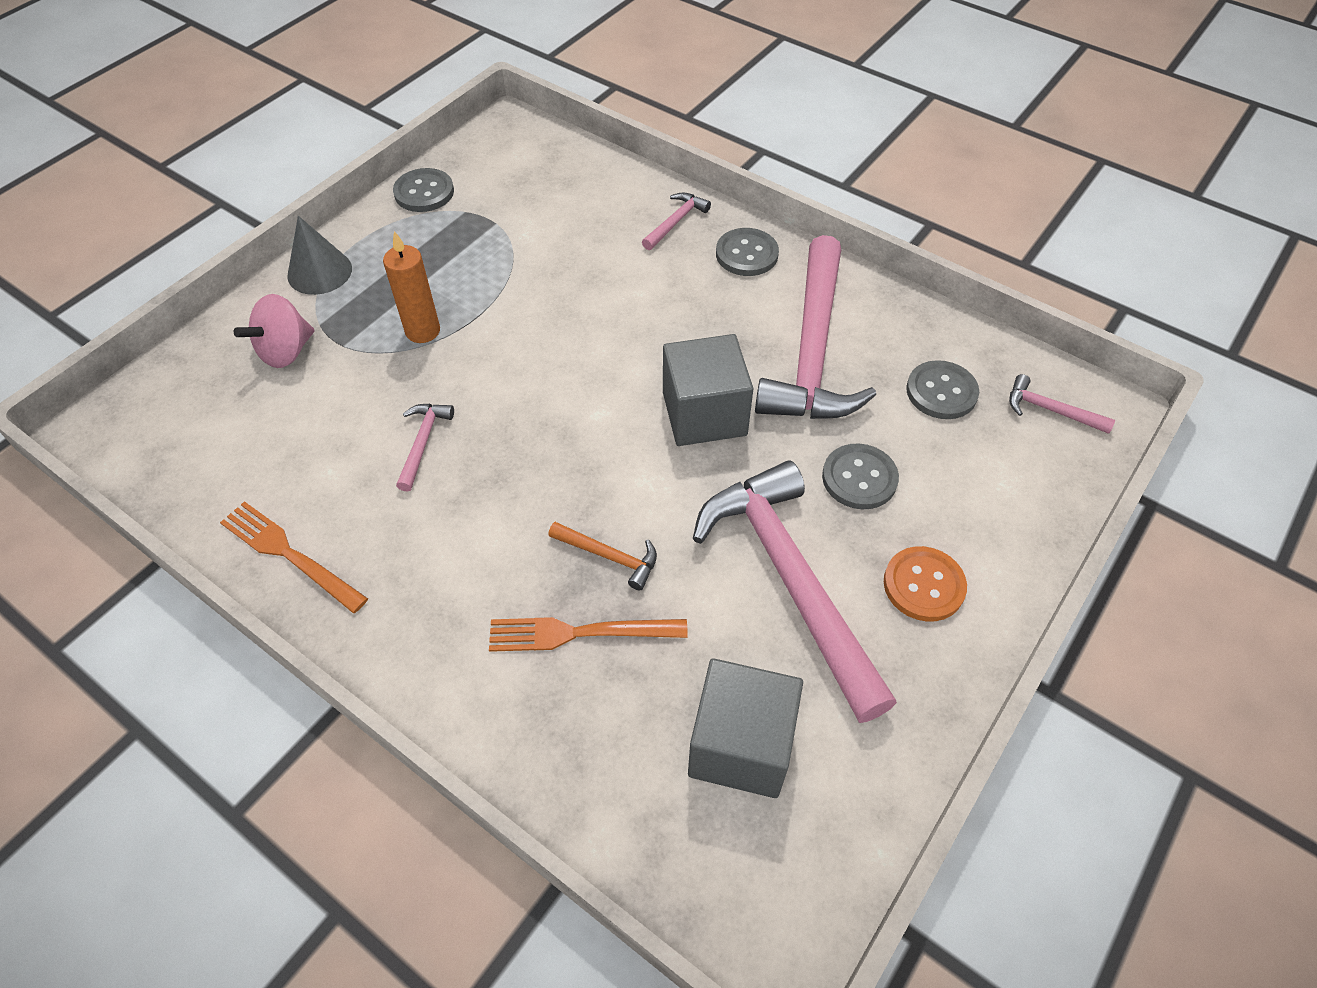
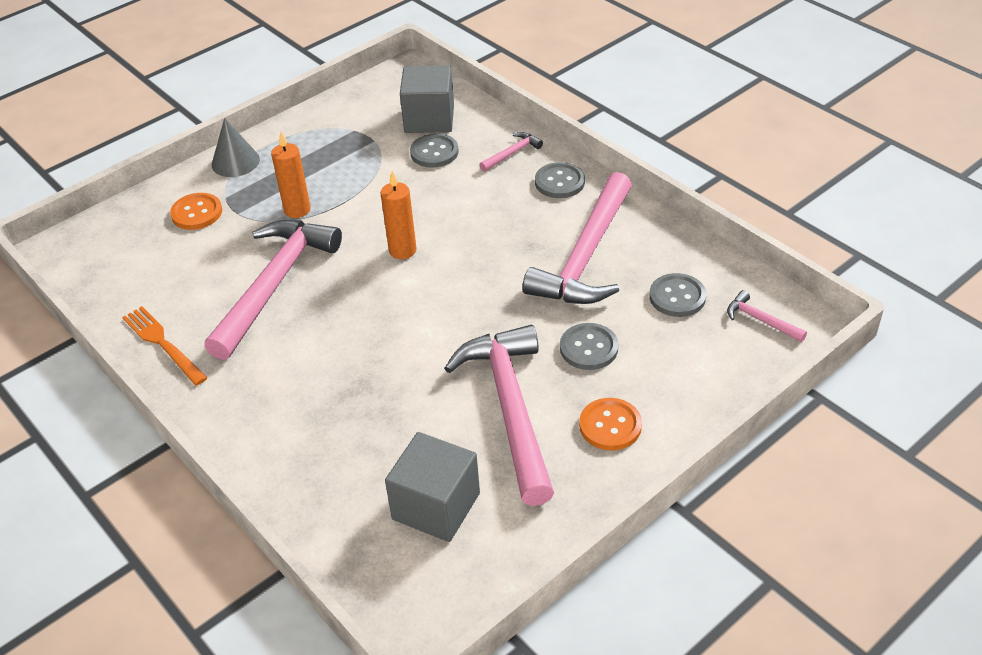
camera: 15 degrees right, 10 degrees down
(286, 351) = (197, 213): pink spinning top -> orange button
(423, 443) = (275, 284): pink hammer -> pink hammer, size x2.42
(424, 192) = (327, 114): grey button -> grey button (434, 152)
(579, 372) = (402, 250): none -> orange candle
(579, 633) = (346, 420): orange fork -> none
(609, 557) = (383, 375): orange hammer -> none
(704, 414) = (486, 290): grey cube -> grey cube (429, 119)

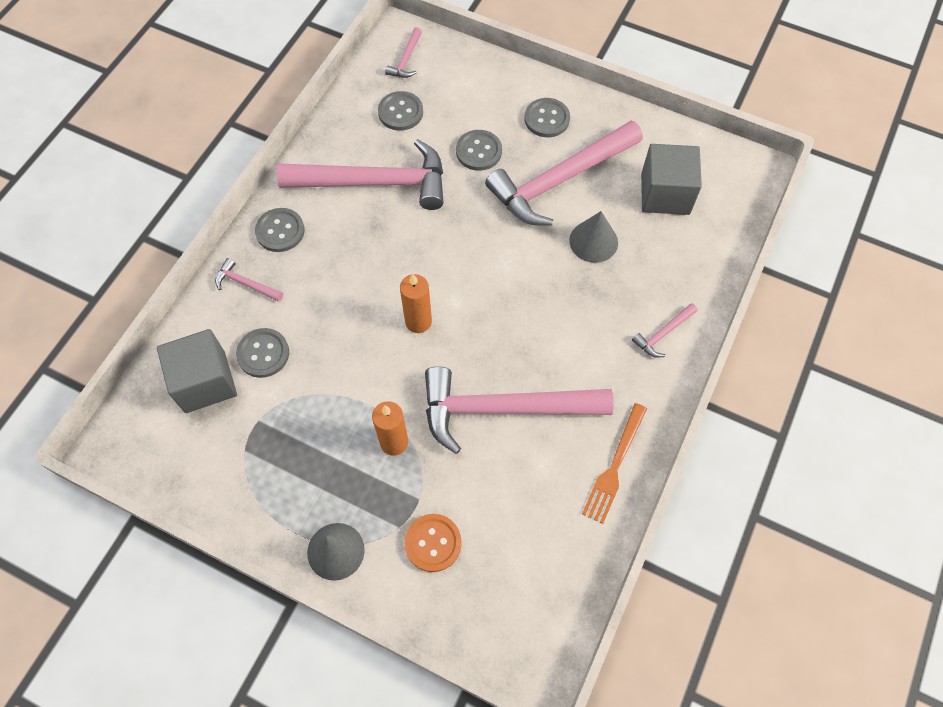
camera: 115 degrees left, 20 degrees up
(262, 431) = (663, 334): none -> pink hammer
(411, 411) = (593, 241): none -> grey cone
(610, 426) = (547, 119): orange button -> grey button

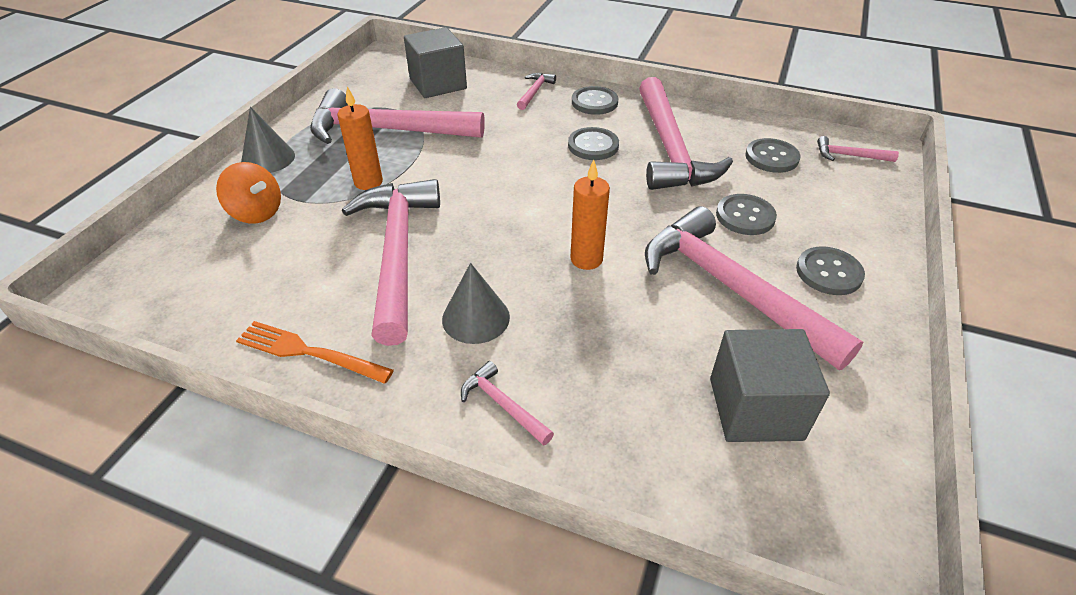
camera: 85 degrees right, 20 degrees down
(263, 353) = (465, 106): grey button -> grey button (593, 145)
(298, 432) = (386, 130): none -> pink hammer
(418, 321) = (504, 187): orange candle -> orange candle (586, 259)
(433, 543) = (256, 213): orange button -> orange spinning top
(593, 241) = (643, 325): grey cone -> grey cone (476, 318)

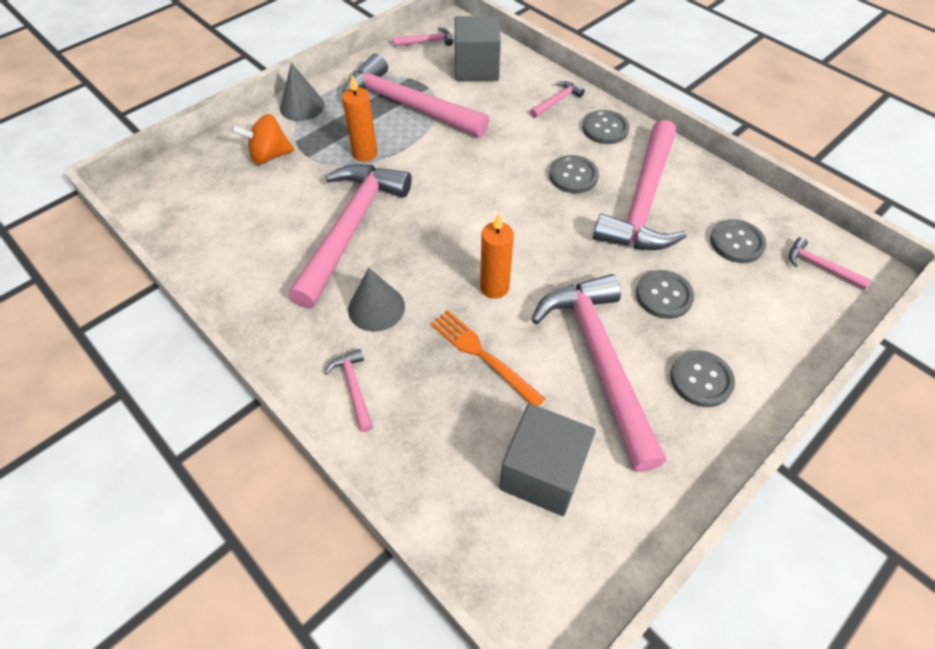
camera: 25 degrees right, 10 degrees up
(256, 213) = (269, 156): orange spinning top -> orange spinning top turned 105 degrees clockwise
(308, 352) = (245, 290): orange fork -> orange fork (482, 355)
(372, 74) = (427, 42): none -> pink hammer

